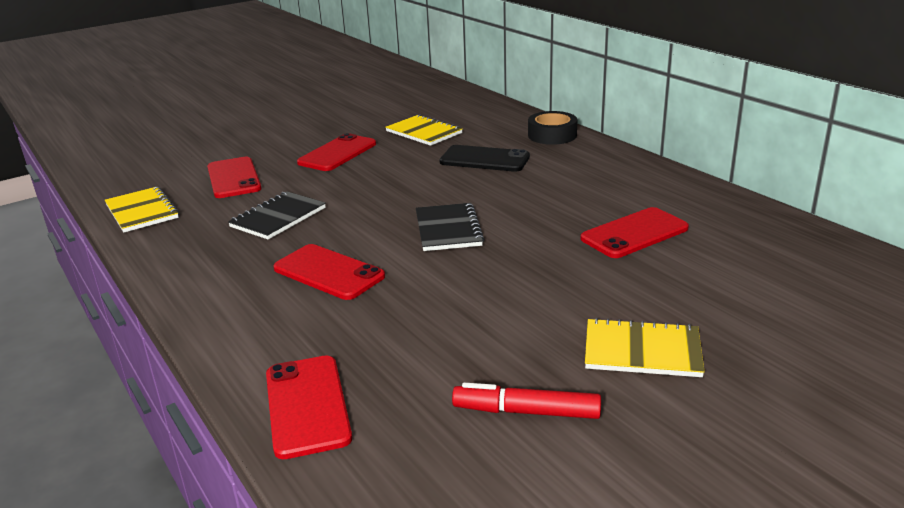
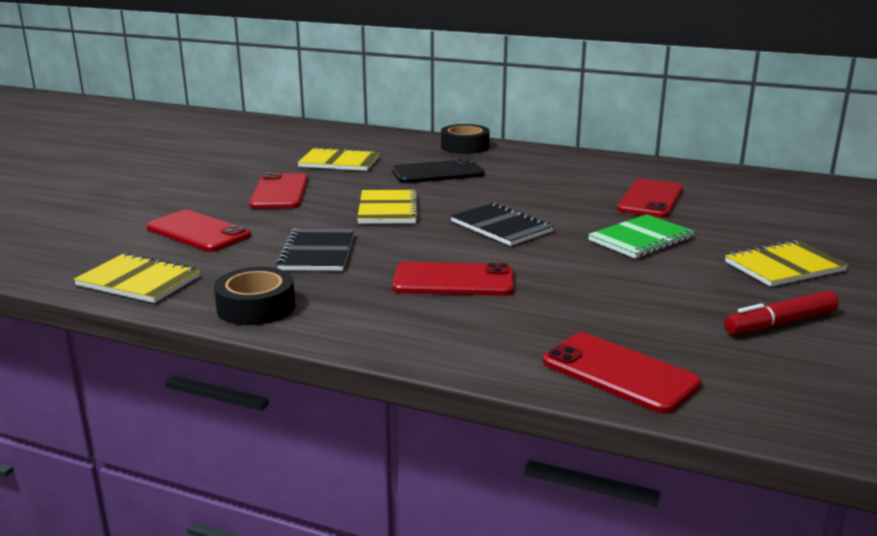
camera: 35 degrees left, 5 degrees down
(172, 254) = (256, 307): none -> black tape
(388, 189) = (388, 209): none -> yellow notebook
(549, 276) = (641, 239): none -> green notebook

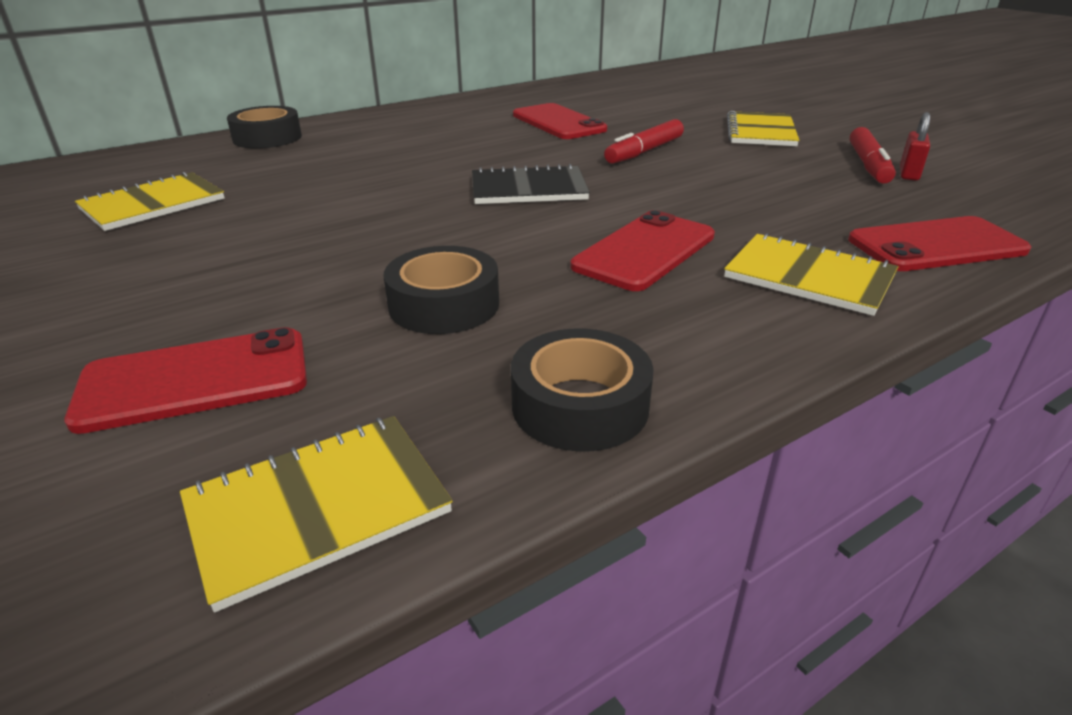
camera: 55 degrees left, 10 degrees up
(279, 192) = (170, 270): red phone -> none
(317, 252) = (444, 304): black notebook -> black tape
(388, 209) = (376, 224): yellow notebook -> yellow notebook (809, 277)
(437, 173) = (316, 170): black phone -> none
(641, 239) = (644, 151): green notebook -> red marker
(790, 343) = (909, 174): none -> red padlock

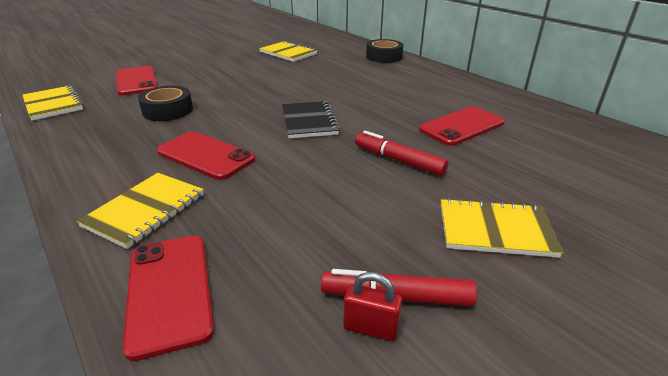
camera: 85 degrees right, 0 degrees up
(580, 405) = (69, 139): black tape -> none

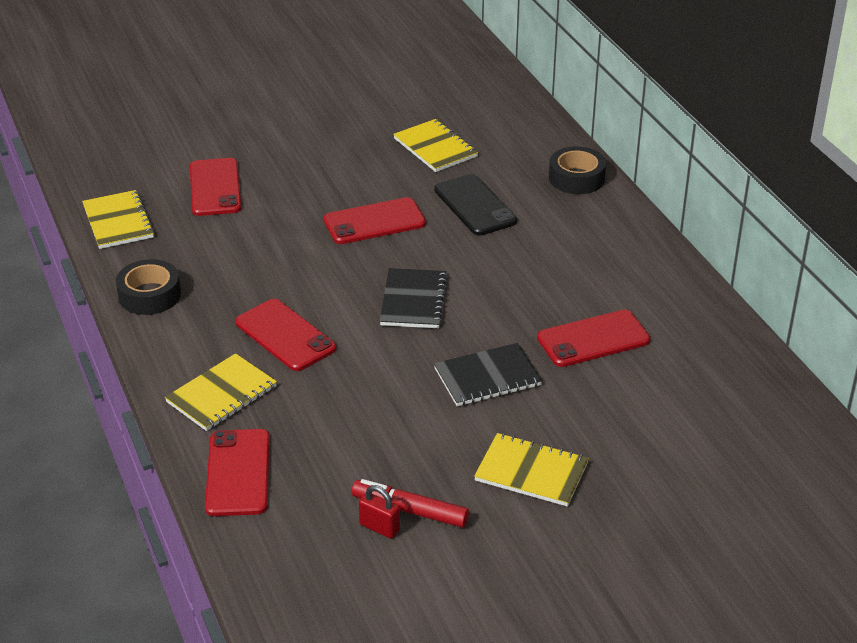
camera: 15 degrees right, 5 degrees up
(168, 110) = (251, 254): black tape -> black tape (149, 295)
(261, 85) = (374, 222): none -> red phone
(327, 72) = (475, 205): none -> black phone
(398, 160) = (487, 377): red marker -> black notebook

